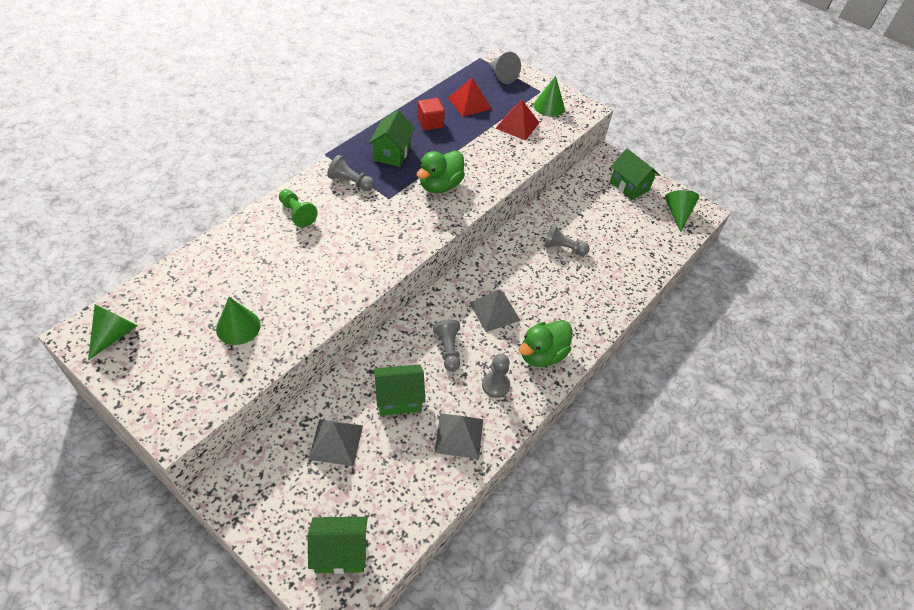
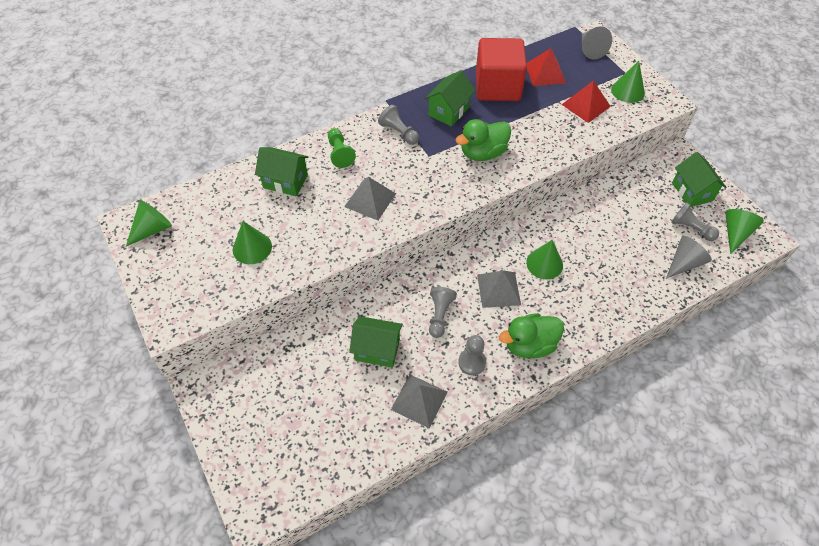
camera: 25 degrees right, 5 degrees up
(336, 442) = (308, 373): grey pyramid -> grey pyramid (370, 200)
(340, 552) = (276, 473): green house -> green house (285, 181)
(430, 123) = (497, 87): red cube -> red cube, size x1.99
(527, 278) = (544, 264): none -> green cone
(563, 248) = (593, 242): grey pawn -> grey pawn (690, 228)
(646, 248) = (684, 263): none -> grey cone

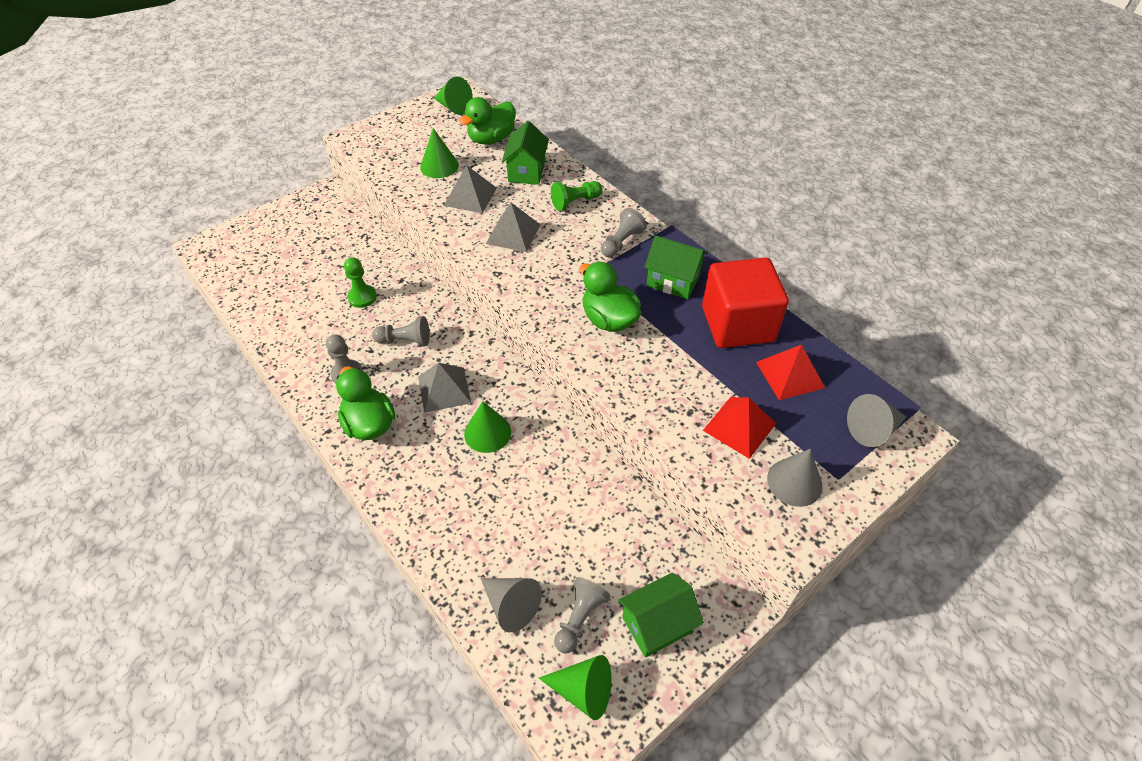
camera: 80 degrees right, 5 degrees down
(223, 202) = (491, 139): none -> green duck
(377, 349) = (362, 297): green house -> green pawn
(419, 400) = (304, 336): grey pyramid -> grey pyramid (470, 196)
(627, 91) = (794, 482): green cone -> grey cone

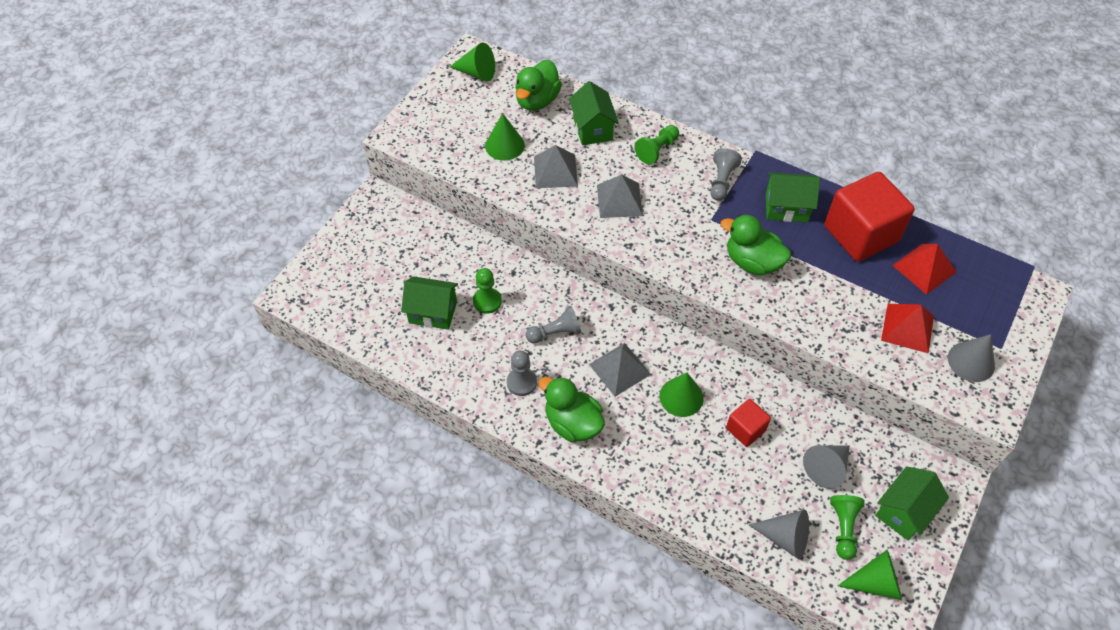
camera: 20 degrees left, 5 degrees up
(309, 293) = (433, 312): none -> green house
(533, 483) = (745, 429): none -> red cube
(579, 618) = (843, 528): grey pawn -> green pawn
(873, 429) = (1008, 297): grey cone -> grey cone (826, 468)

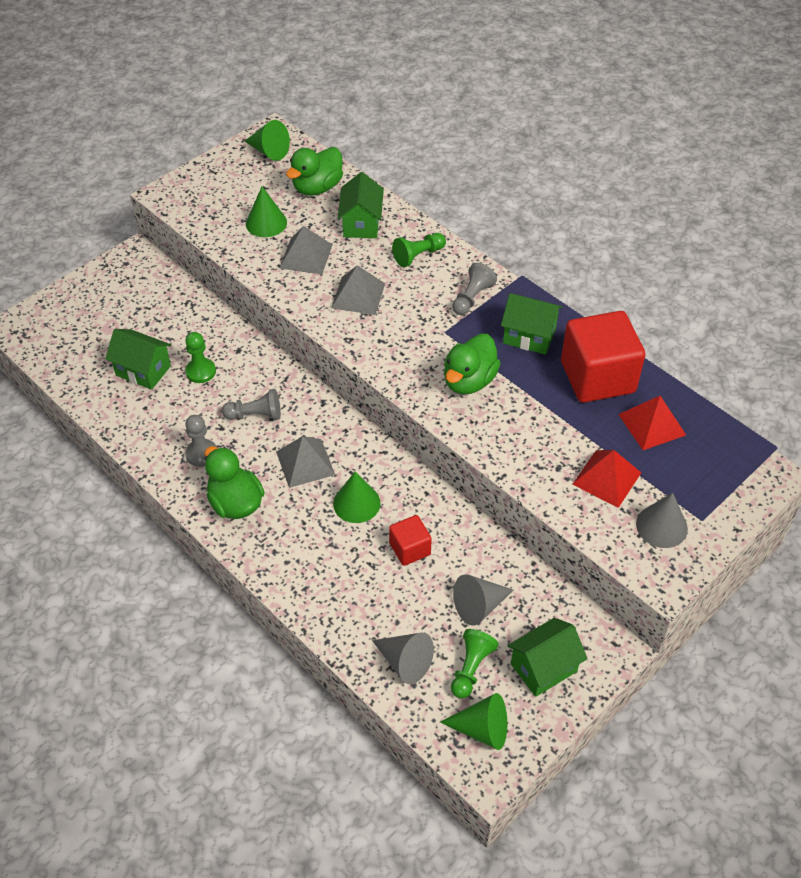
camera: 15 degrees right, 5 degrees down
(752, 262) = (469, 381): green duck -> green duck turned 105 degrees counterclockwise

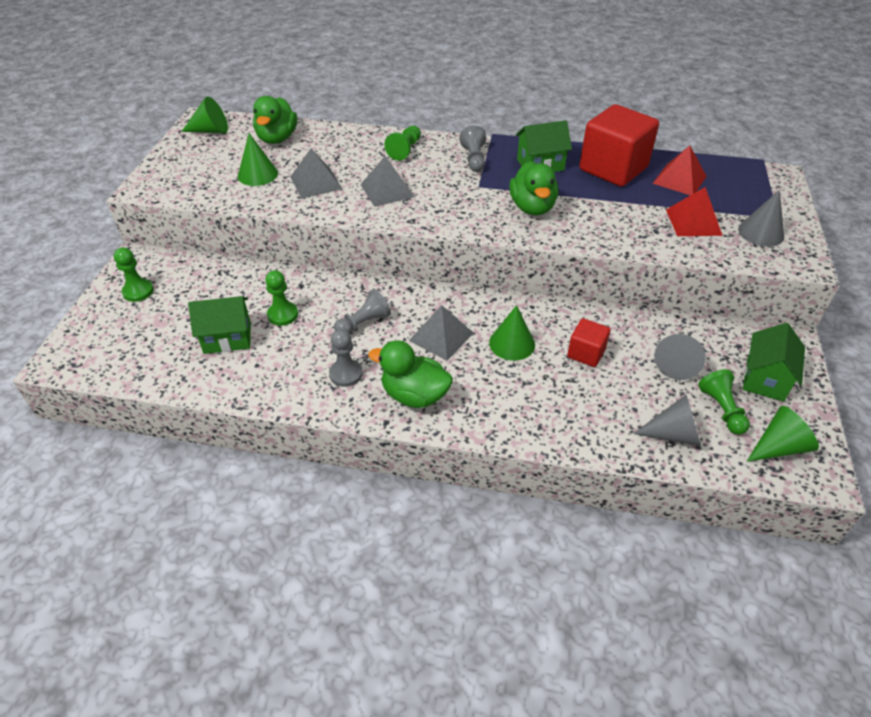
camera: 35 degrees left, 5 degrees down
(113, 289) = (138, 291): none -> green pawn
(361, 224) = (338, 147): green house -> none

